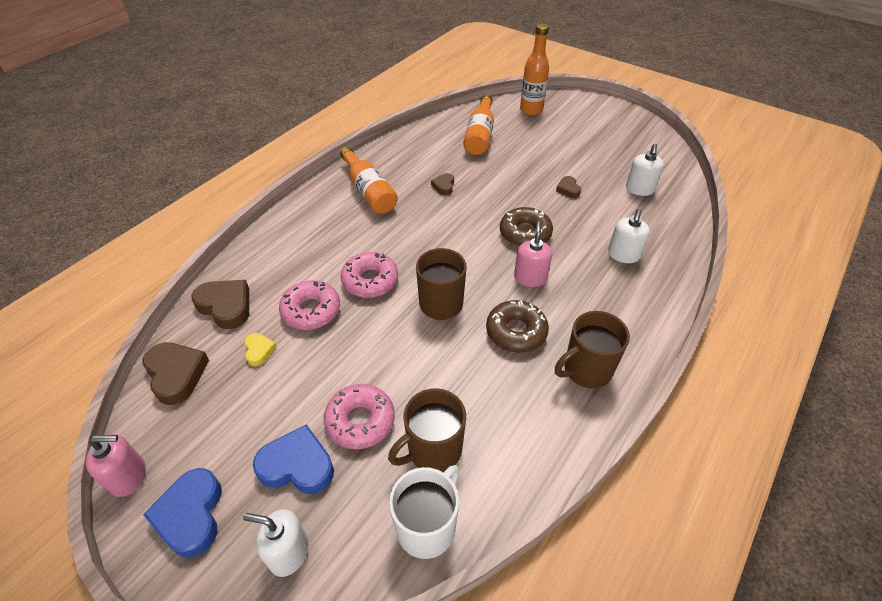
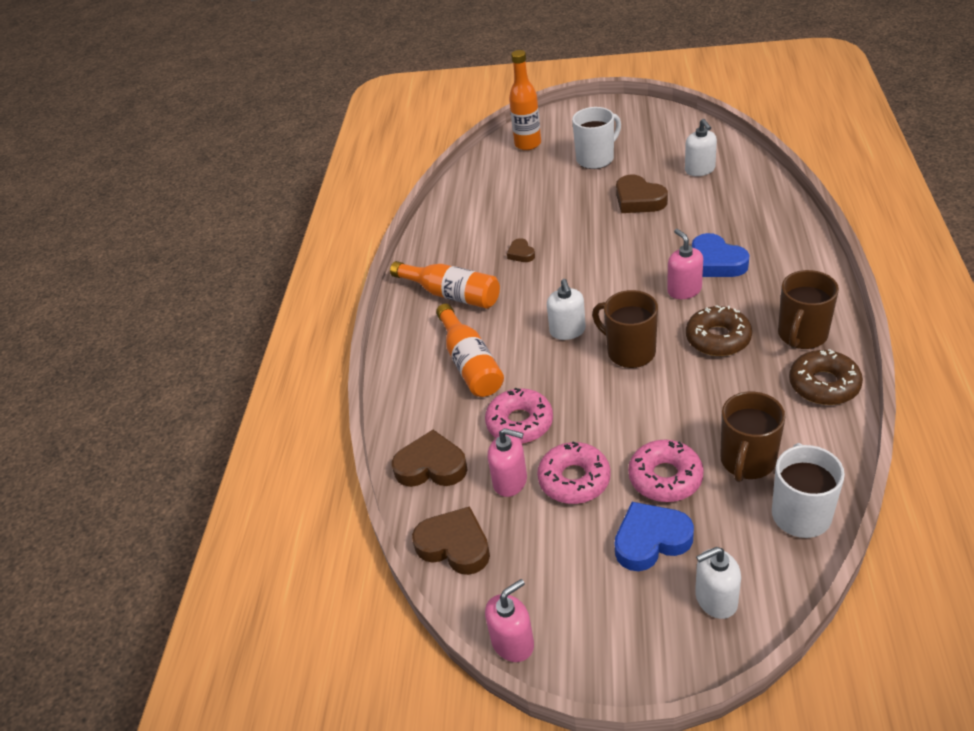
camera: 25 degrees left, 5 degrees down
(191, 515) = (605, 630): blue heart -> blue heart (716, 262)
(259, 350) = (510, 481): yellow heart -> pink soap dispenser
(370, 280) = (545, 369): pink donut -> pink donut (574, 480)
(480, 135) = (504, 191): orange bottle -> orange bottle (470, 363)
(525, 233) = (641, 256): brown donut -> brown donut (824, 385)
(568, 143) = (596, 159): none -> white mug
(568, 189) = (638, 200): brown heart -> brown heart, size x1.85
(623, 255) = (741, 231): white soap dispenser -> white soap dispenser (567, 331)

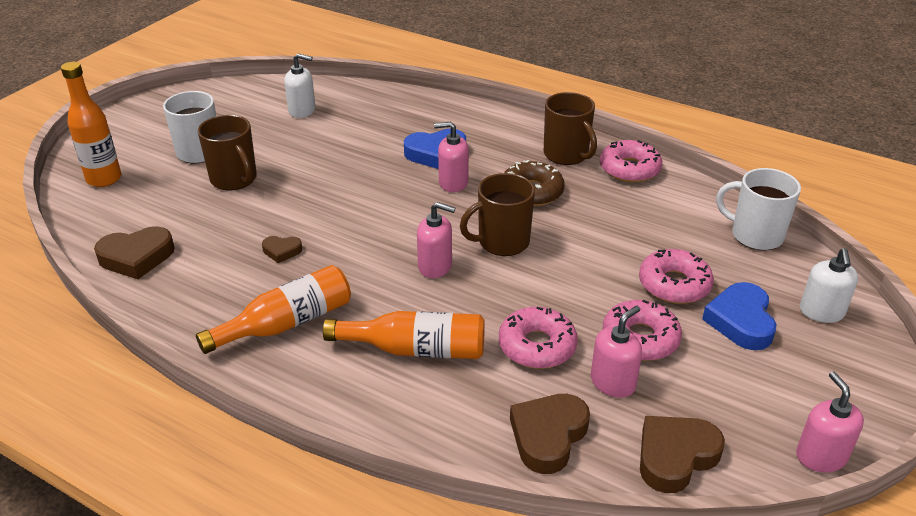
camera: 70 degrees left, 5 degrees down
(567, 331) = (435, 266): white soap dispenser -> pink soap dispenser
(638, 200) = (298, 155): brown heart -> brown heart (136, 257)
(747, 461) = (684, 236): brown mug -> brown mug (234, 179)
(824, 385) = (629, 169): brown donut -> pink donut

